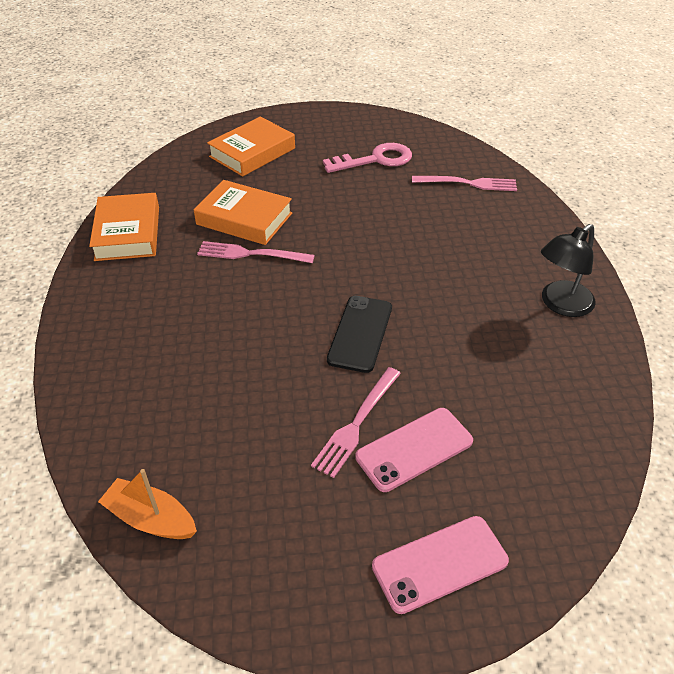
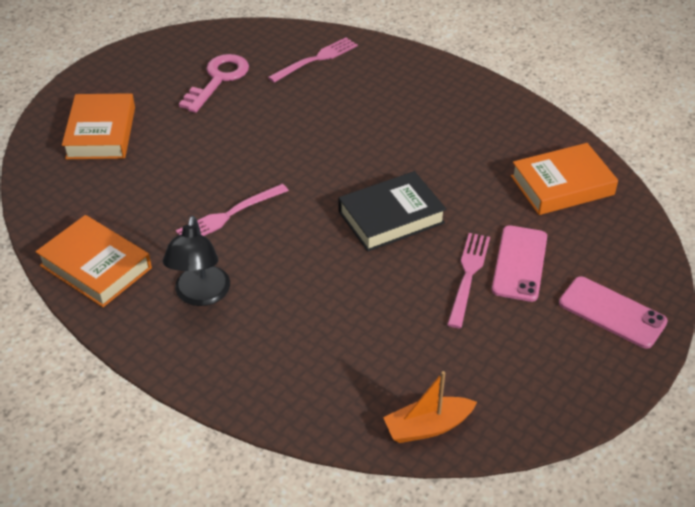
camera: 45 degrees left, 0 degrees up
(244, 219) = (181, 192): orange book -> orange book (562, 185)
(356, 424) = (468, 275): pink fork -> pink fork turned 150 degrees counterclockwise
(360, 333) = (391, 217): black phone -> black book
(439, 563) = (612, 312): pink phone -> pink phone turned 75 degrees counterclockwise
(560, 305) = (486, 113): black lamp -> black lamp (201, 295)

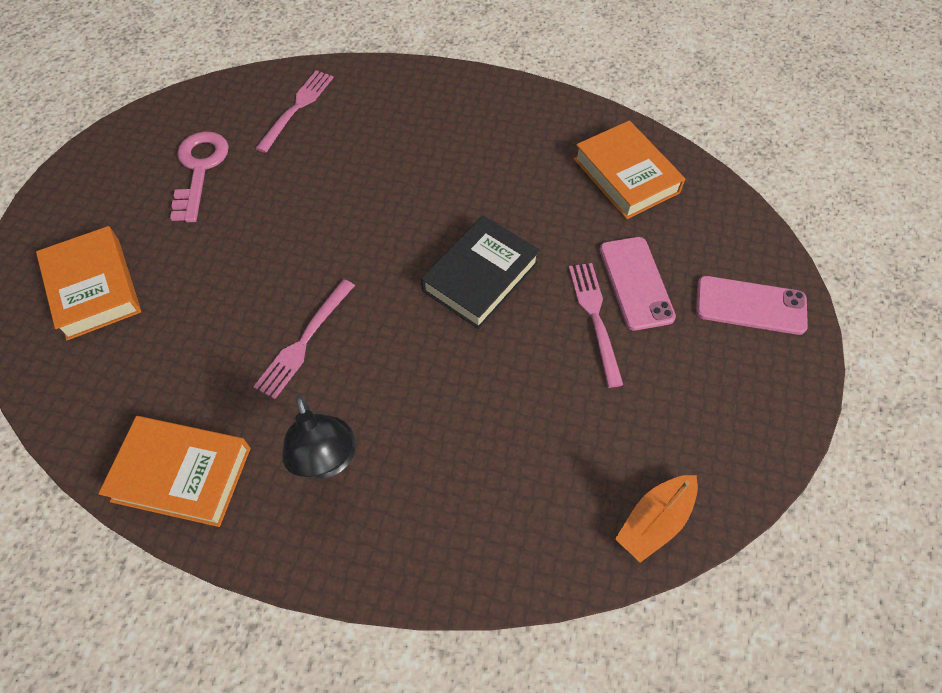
camera: 25 degrees left, 15 degrees up
(562, 185) = (626, 175): orange book -> orange book turned 75 degrees counterclockwise

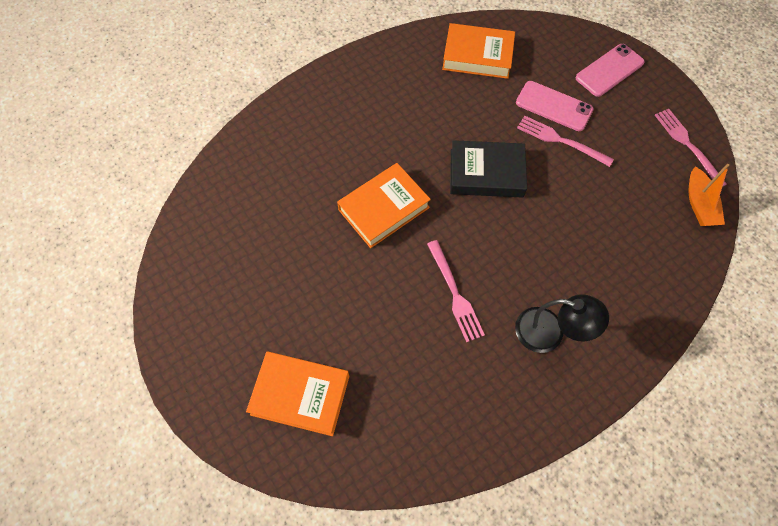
camera: 50 degrees left, 5 degrees up
(182, 474) = (498, 419): orange book -> orange book (383, 208)
(199, 169) = (252, 269): pink key -> none
(297, 107) = (253, 179): pink fork -> pink fork (687, 144)
(480, 277) = (486, 173): black book -> black book turned 75 degrees counterclockwise

